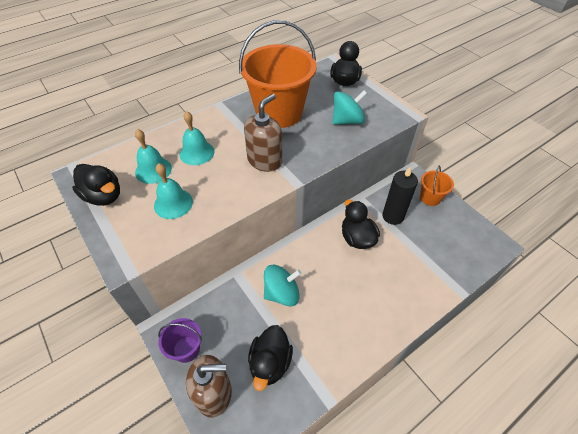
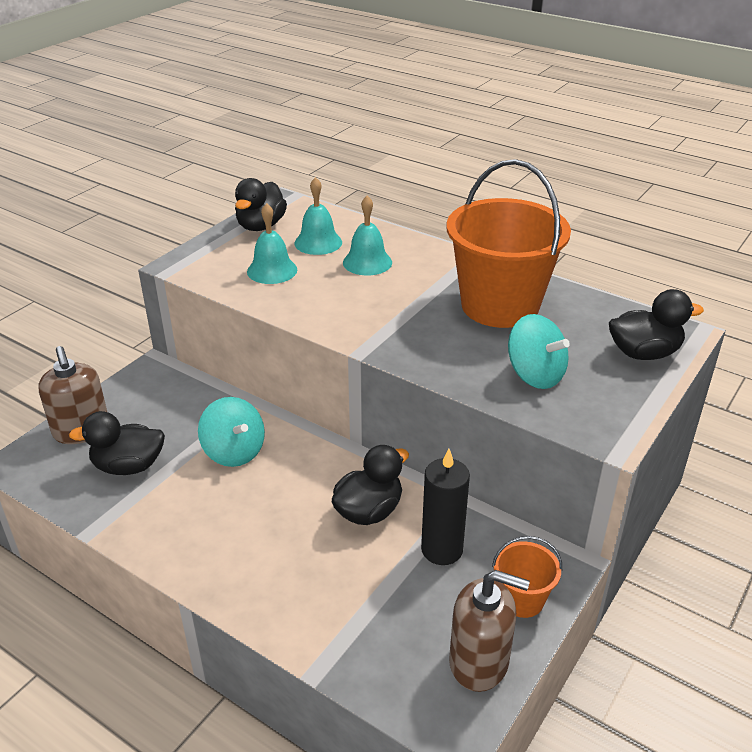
camera: 70 degrees right, 15 degrees down
(186, 349) = (131, 393): purple bucket -> none
(265, 160) = (386, 317): brown soap dispenser -> brown soap dispenser (479, 662)

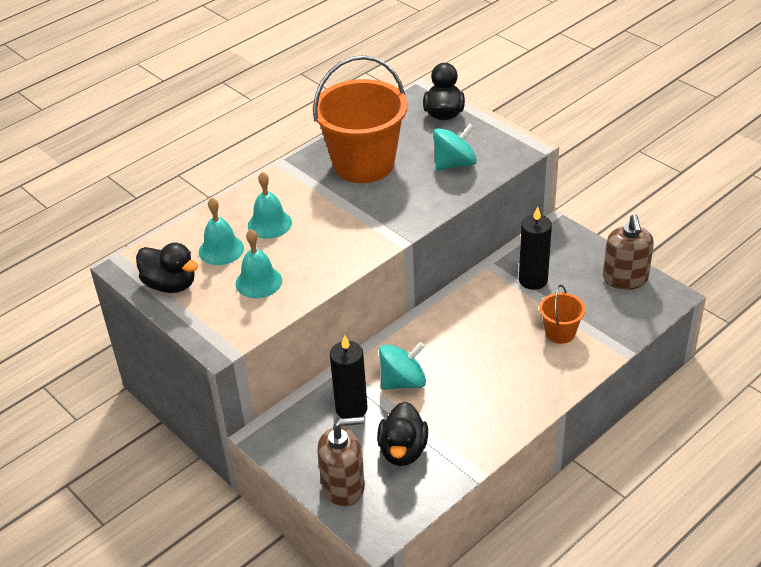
camera: 75 degrees left, 5 degrees up
(190, 419) = (351, 409): none -> black candle
(369, 511) = (489, 311): black duck -> none
(479, 662) = (625, 279): brown soap dispenser -> brown soap dispenser turned 150 degrees clockwise
(522, 599) = (581, 252): orange bucket -> orange bucket (560, 332)

